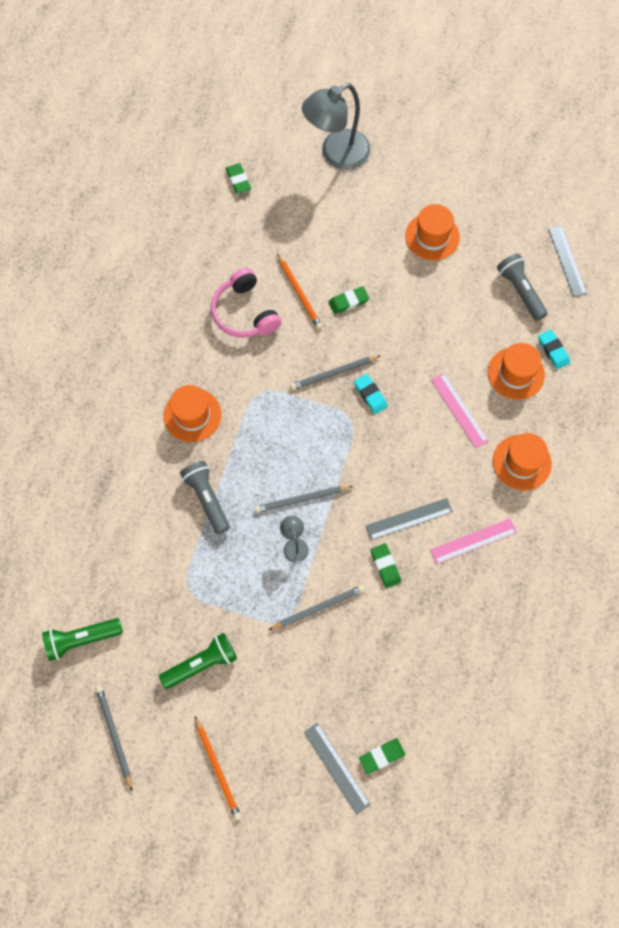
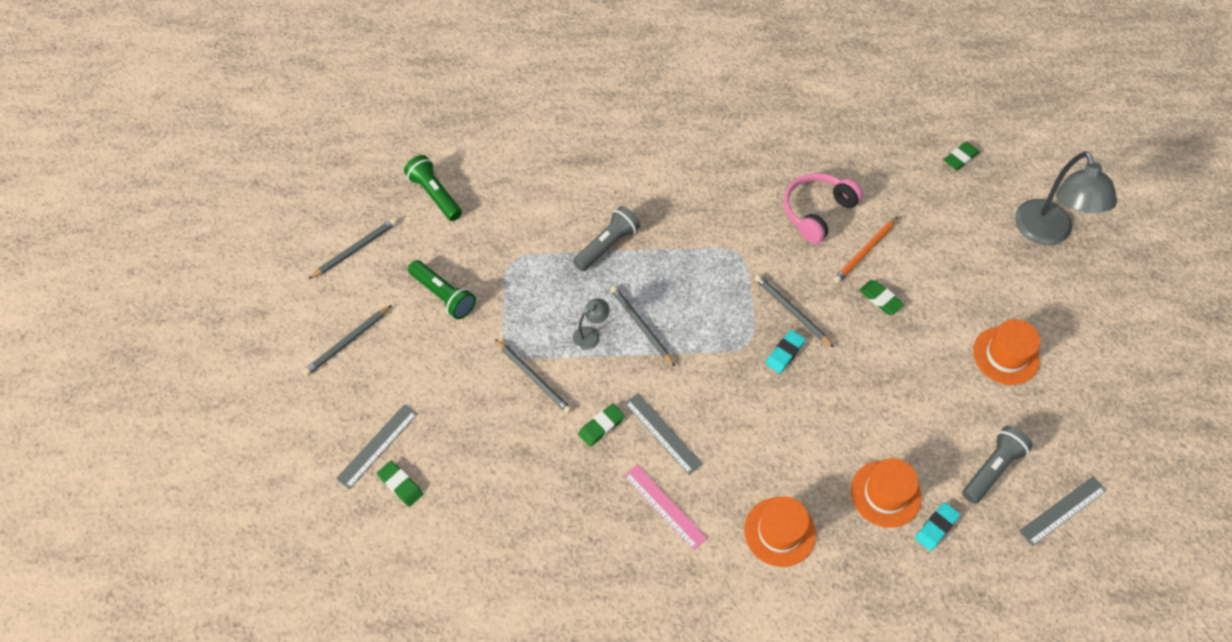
camera: 70 degrees right, 10 degrees down
(192, 415) = (687, 205): orange hat -> none
(217, 769) = (347, 342): orange pencil -> grey pencil
(336, 154) = (1046, 233): grey lamp -> grey lamp turned 135 degrees counterclockwise
(459, 410) = (810, 446): pink ruler -> none

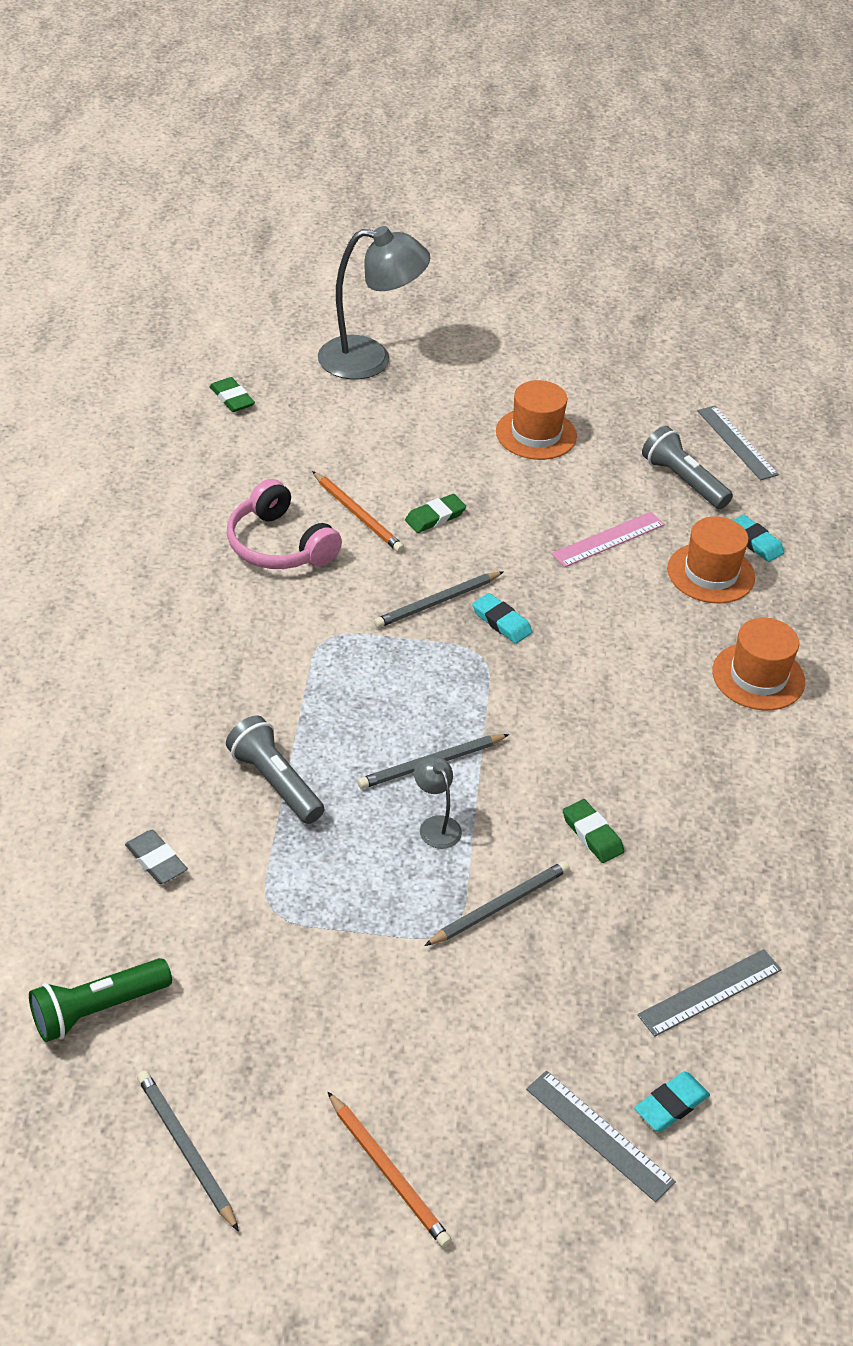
camera: 85 degrees left, 15 degrees down
(347, 342) = (388, 1172): grey pencil -> orange pencil
(400, 485) = (671, 1105): green eraser -> turquoise eraser
(443, 295) = (320, 1014): green flashlight -> none
(537, 199) = (156, 860): none -> grey eraser
(663, 433) = (610, 767): grey ruler -> grey ruler (710, 992)
(664, 506) = (720, 783): pink ruler -> pink ruler (608, 539)

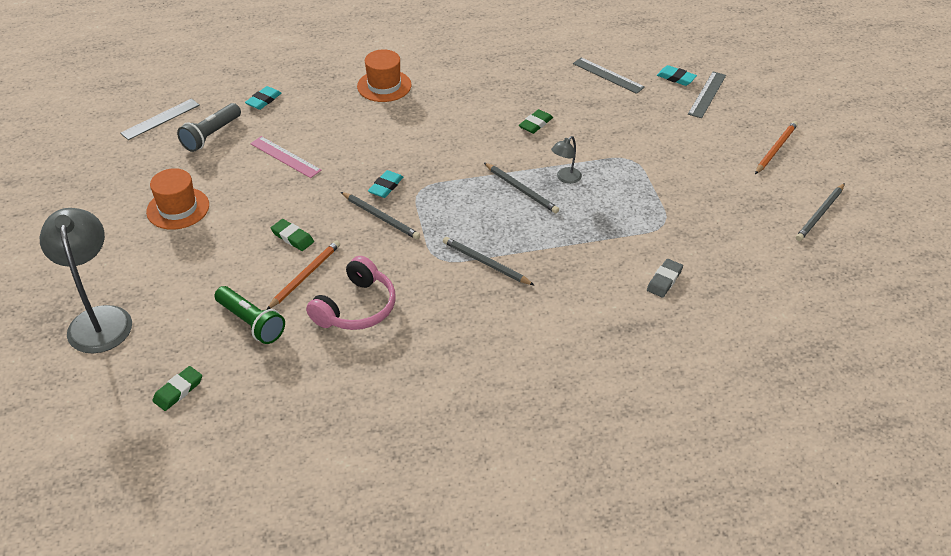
camera: 105 degrees left, 0 degrees up
(98, 1009) = (774, 271): green flashlight -> green flashlight (251, 322)
(275, 782) = (574, 248): grey flashlight -> none
(500, 905) = (603, 145): grey pencil -> grey pencil (485, 263)
(711, 573) = (301, 113): orange hat -> none

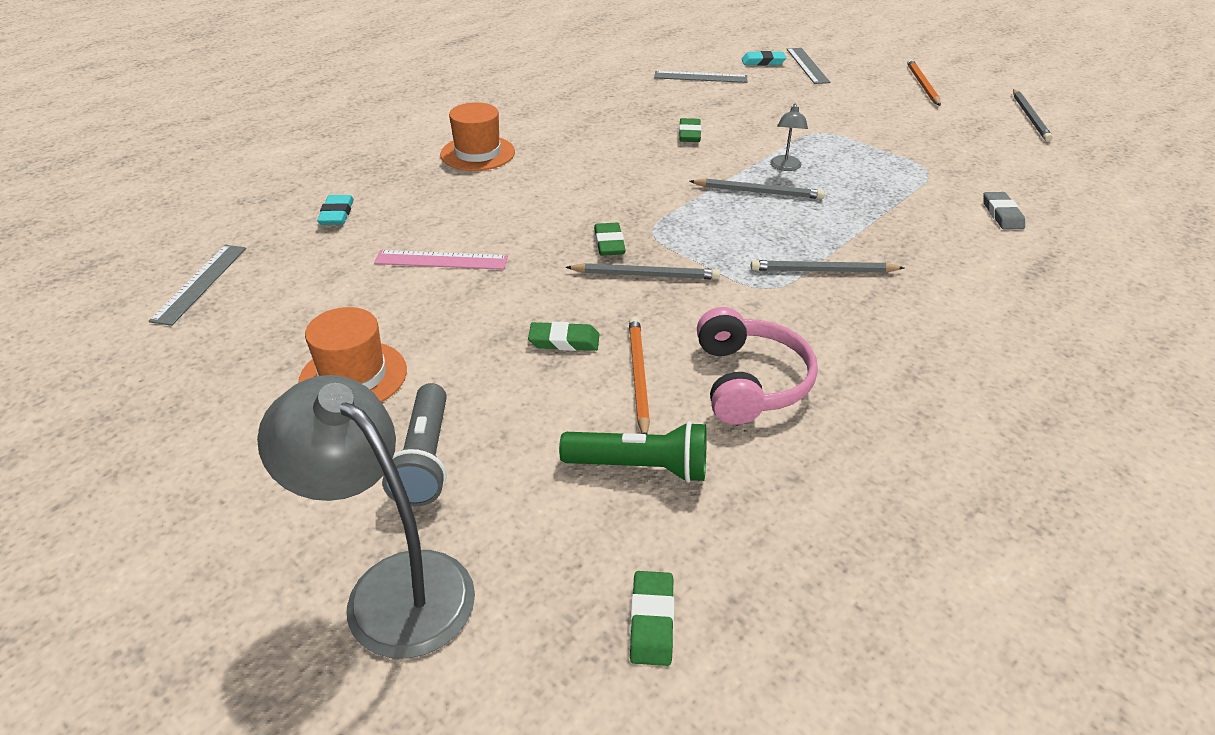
camera: 35 degrees left, 5 degrees down
(211, 135) = (304, 274): grey flashlight -> grey flashlight (425, 459)
(386, 186) = (609, 243): turquoise eraser -> green eraser

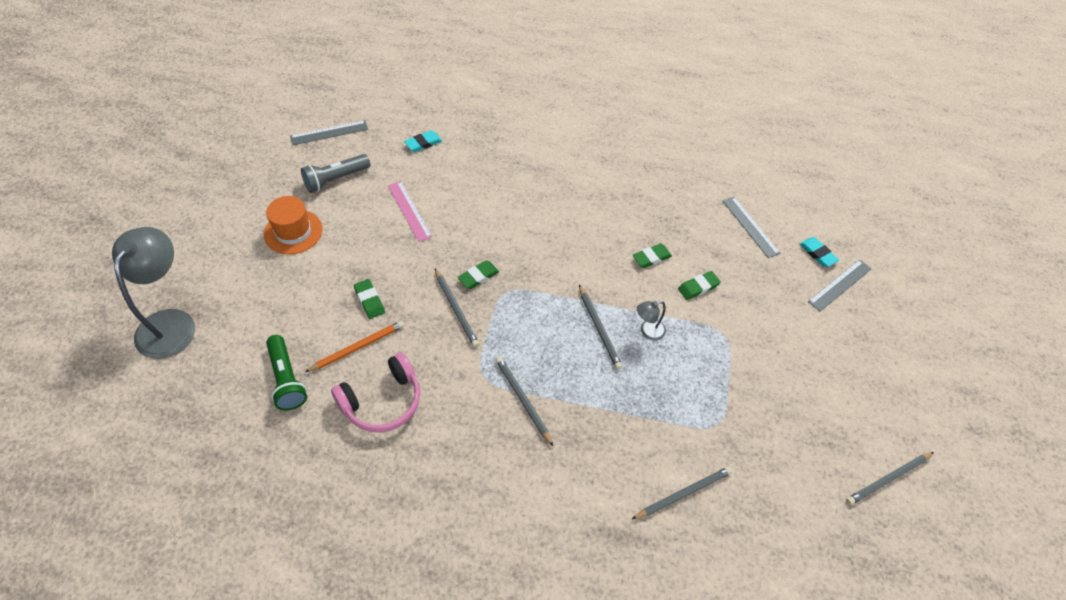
camera: 55 degrees right, 15 degrees up
(425, 459) = (250, 291): grey flashlight -> grey flashlight (335, 179)
(477, 153) = (534, 164): orange hat -> none
(651, 621) = (190, 426): green eraser -> green eraser (698, 287)
(922, 85) = (879, 378): orange pencil -> none
(1002, 214) = (683, 493): grey eraser -> grey pencil

